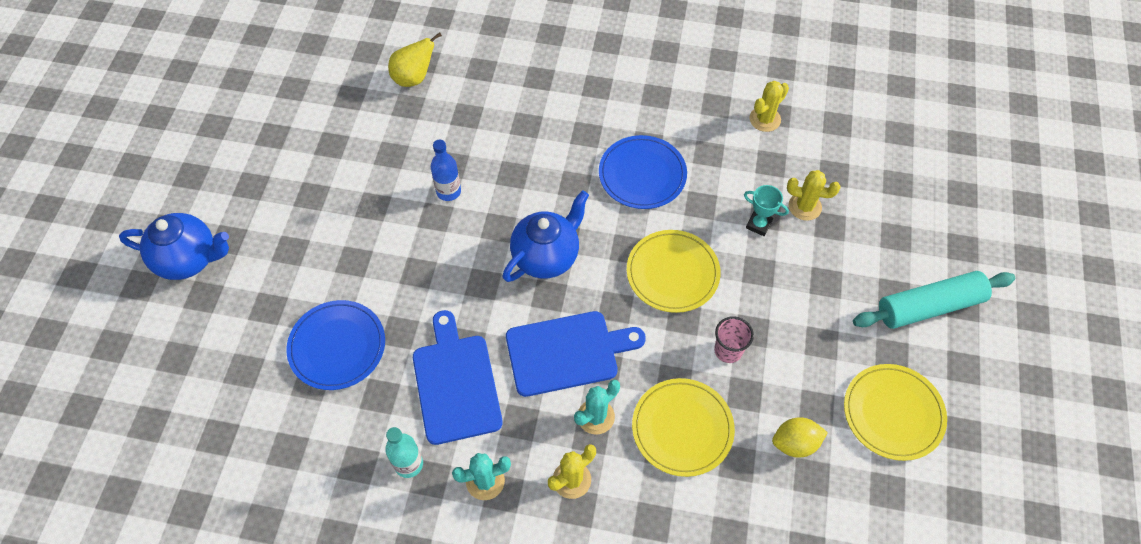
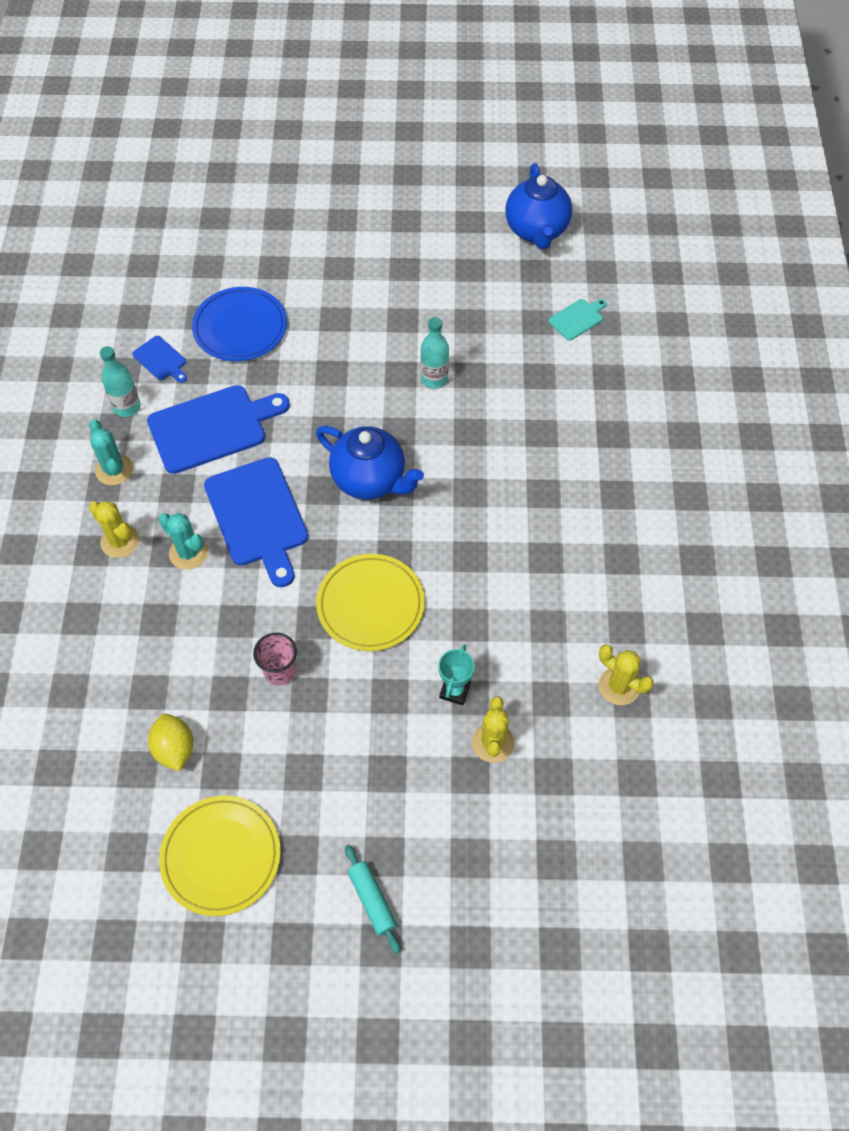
camera: 80 degrees right, 0 degrees up
(189, 259) = (315, 198): blue teapot -> blue teapot (536, 231)
(356, 426) = (161, 360): none -> blue cutting board
(414, 78) = (577, 319): yellow pear -> turquoise cutting board
(448, 191) = (434, 379): blue bottle -> turquoise bottle
(642, 174) = (499, 558): blue plate -> none
(682, 428) = (182, 634): yellow plate -> none
(929, 306) = (372, 900): turquoise rolling pin -> turquoise rolling pin, size x0.53

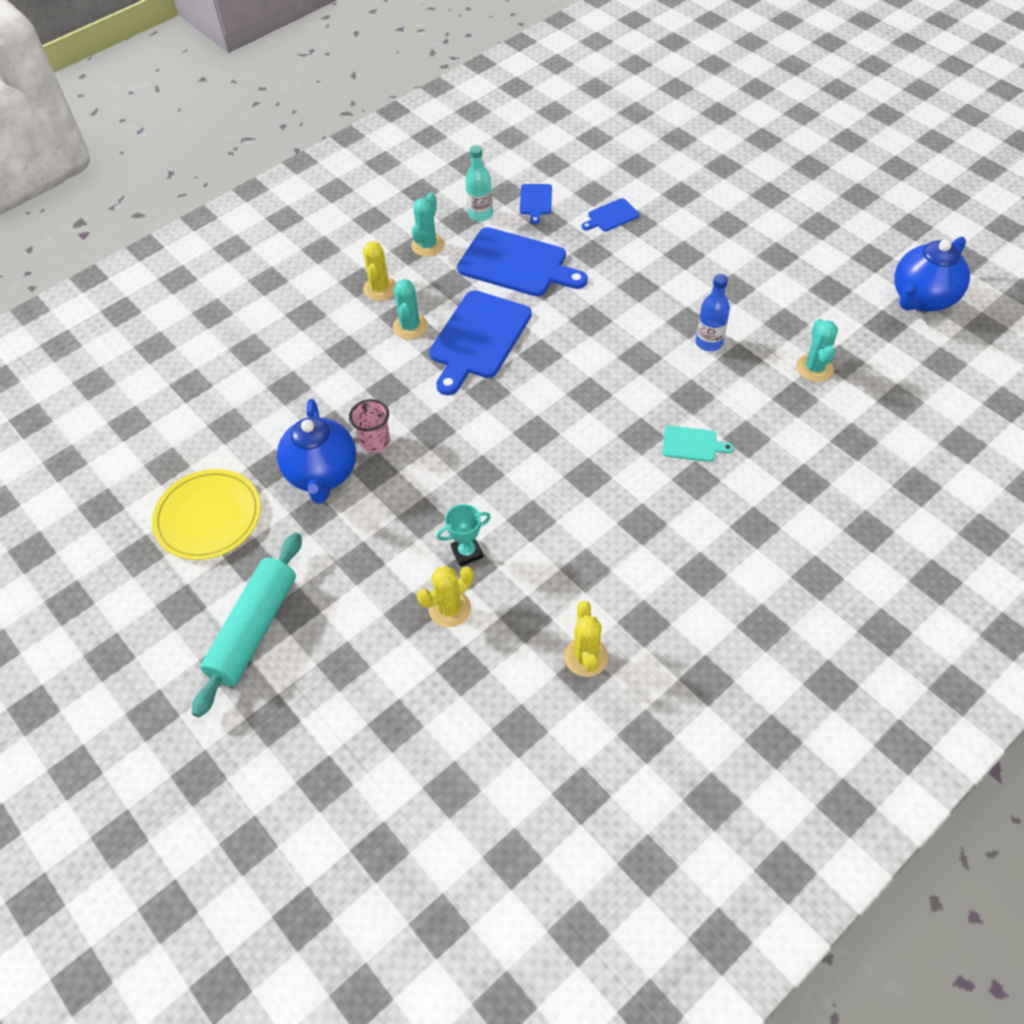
camera: 50 degrees right, 5 degrees down
(174, 749) = (261, 432): yellow lemon -> none
(240, 327) = (611, 216): blue plate -> blue cutting board
(370, 480) = (579, 373): blue teapot -> blue teapot (322, 474)
(370, 604) = (481, 450): yellow plate -> none
(372, 900) = (254, 629): turquoise rolling pin -> turquoise rolling pin, size x1.90
(434, 379) = (709, 342): turquoise bottle -> blue bottle
(526, 341) = (814, 368): none -> turquoise cactus
(577, 319) = (879, 382): turquoise cutting board -> turquoise cutting board (692, 444)

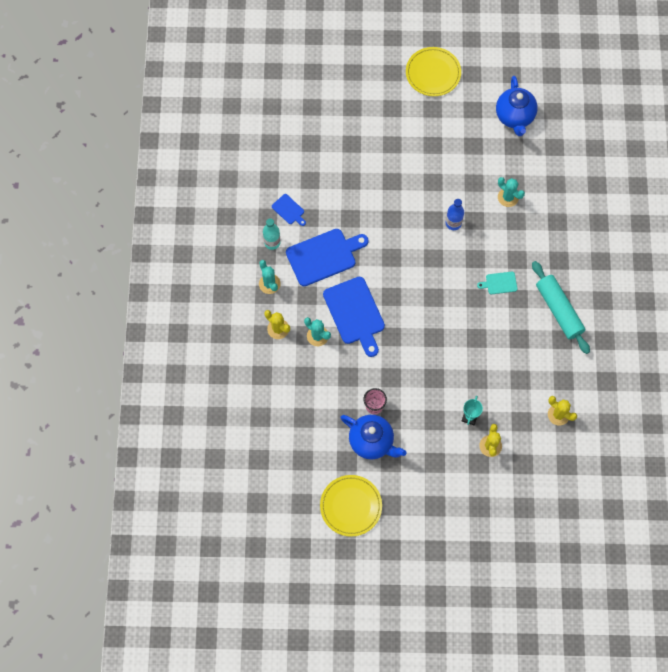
camera: 50 degrees left, 15 degrees up
(254, 629) = (430, 528): turquoise rolling pin -> turquoise rolling pin (559, 310)
(611, 216) = (334, 187): blue cutting board -> none
(692, 444) = (499, 283): turquoise cutting board -> turquoise cutting board turned 150 degrees counterclockwise
(861, 196) = (433, 73): none -> yellow plate

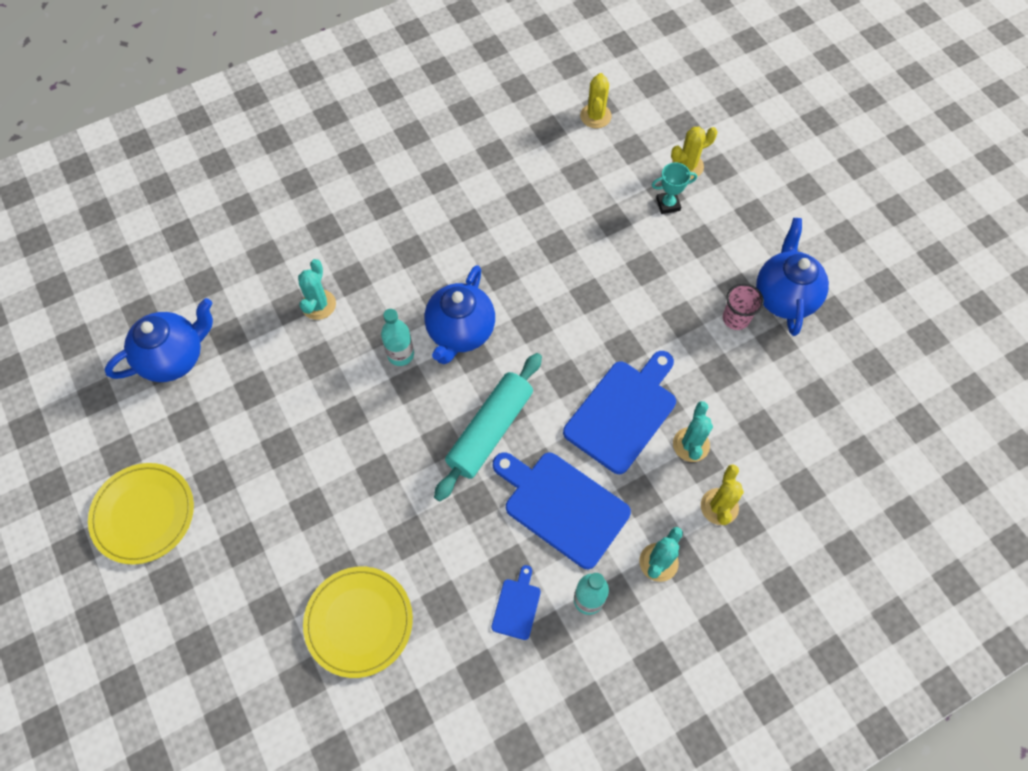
camera: 120 degrees left, 5 degrees down
(351, 506) = (882, 278): yellow plate -> yellow plate (359, 622)
(449, 259) = (460, 332): none -> blue teapot
(453, 223) = (400, 354): blue bottle -> turquoise bottle
(499, 283) = (459, 255): turquoise cutting board -> none
(559, 310) = (455, 173): turquoise rolling pin -> turquoise rolling pin (489, 430)

